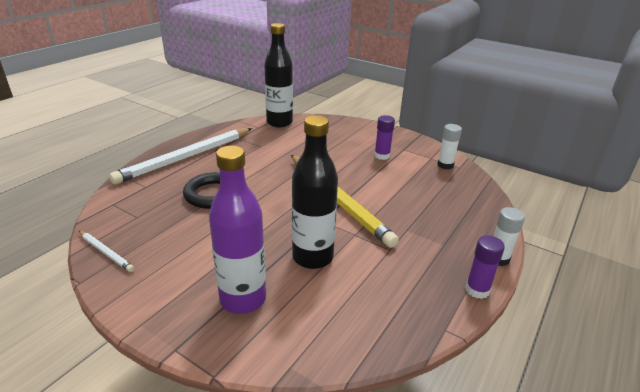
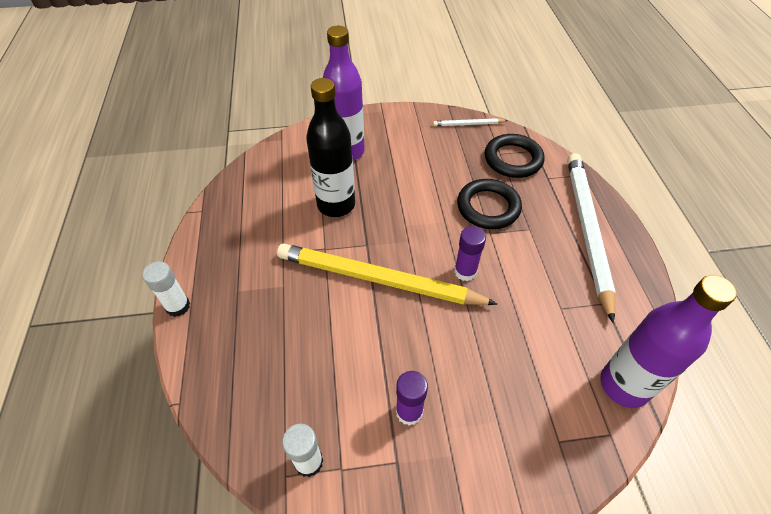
camera: 140 degrees right, 20 degrees up
(139, 208) = (513, 159): none -> black ring
(279, 122) = (624, 385): black bottle -> purple bottle
(477, 290) = (188, 257): purple glue stick -> purple glue stick (465, 271)

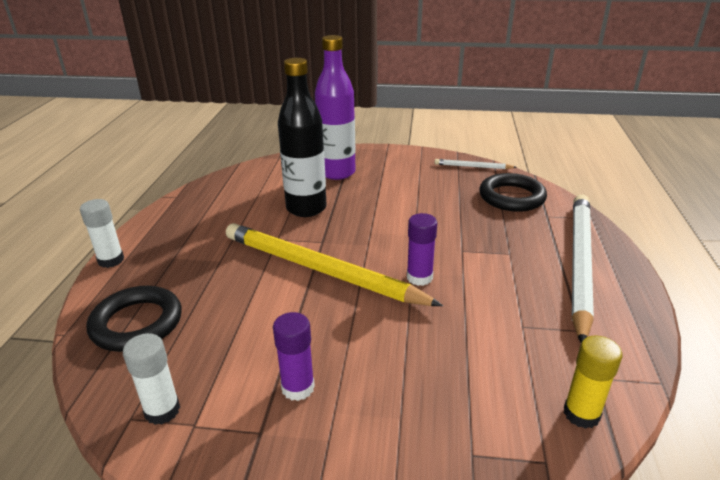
camera: 15 degrees right, 20 degrees down
(488, 207) = (468, 230): black ring -> black ring (137, 323)
(624, 385) = (581, 414): purple bottle -> yellow glue stick

